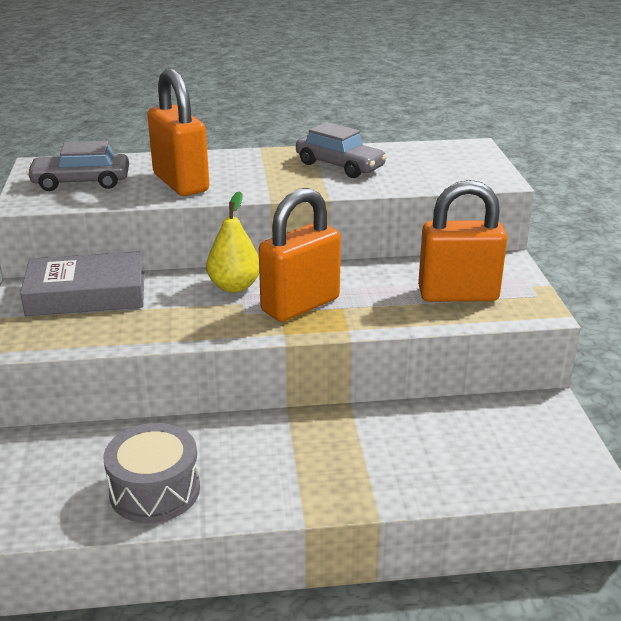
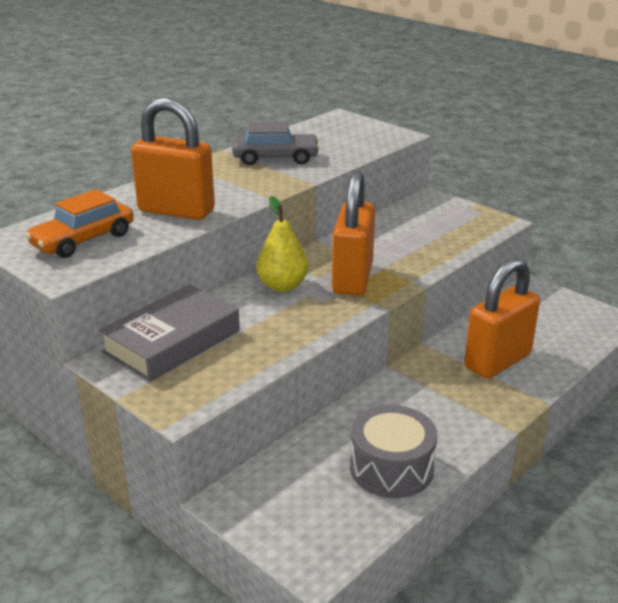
camera: 40 degrees left, 0 degrees up
(81, 182) = (83, 240): grey car -> orange car
(458, 295) = (438, 230): orange padlock -> orange padlock (497, 361)

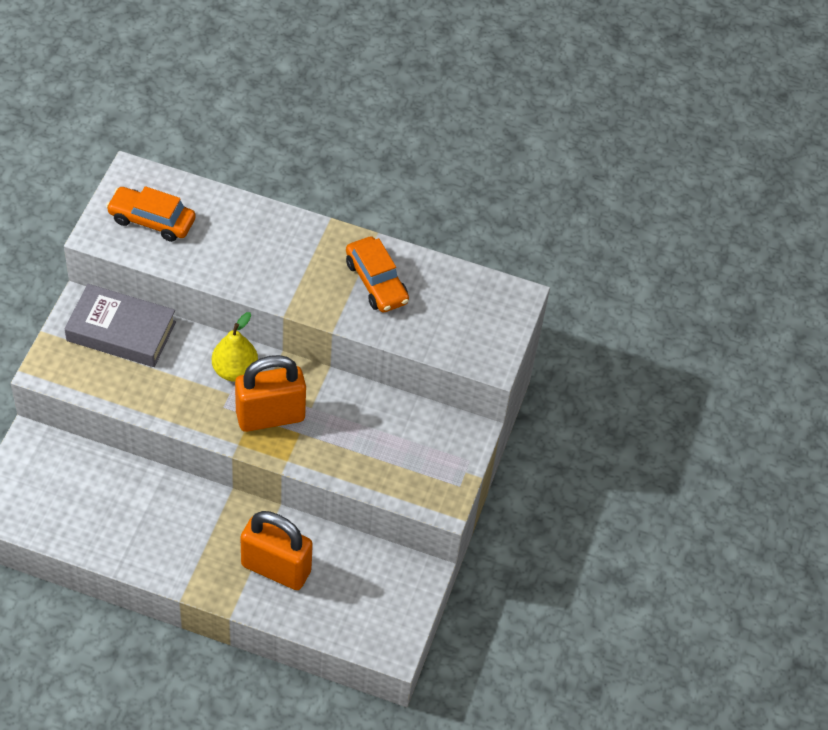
camera: 60 degrees right, 25 degrees up
(176, 211) = (229, 255): orange padlock -> none
(275, 158) = (376, 282): grey car -> orange car
(391, 468) = (102, 526): grey drum -> none

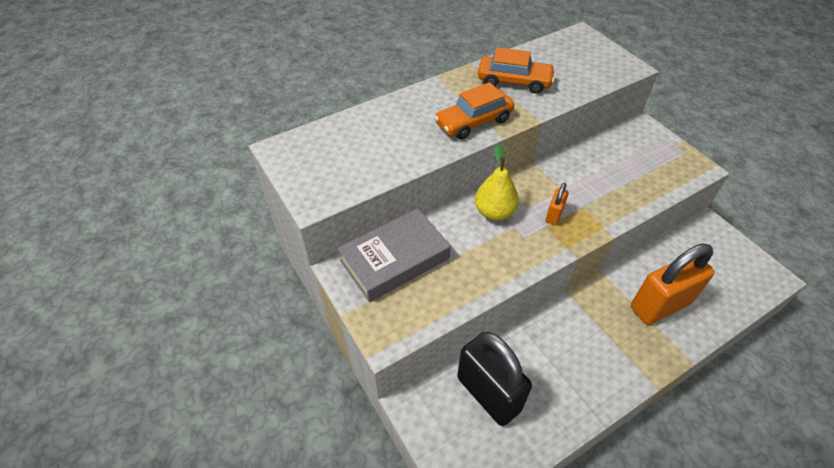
camera: 45 degrees left, 5 degrees down
(79, 483) = (488, 394): none -> black padlock
(152, 220) = (337, 161): orange car -> orange car (473, 122)
(270, 416) = (554, 215): orange padlock -> orange padlock, size x0.45

